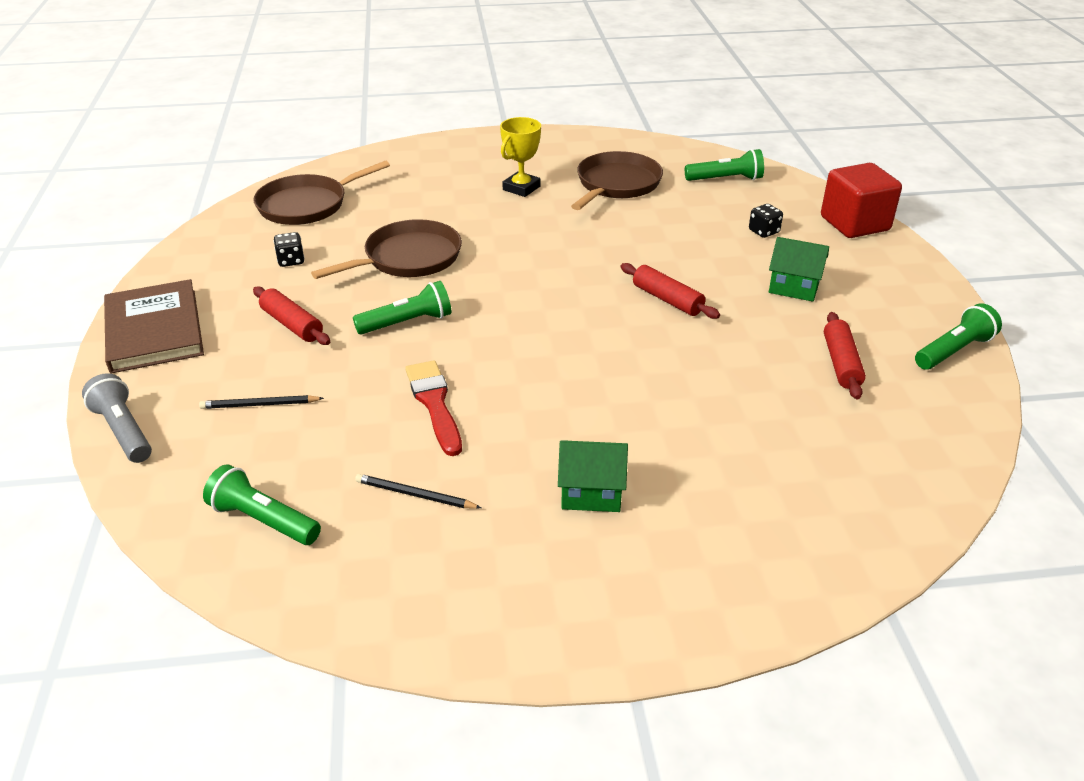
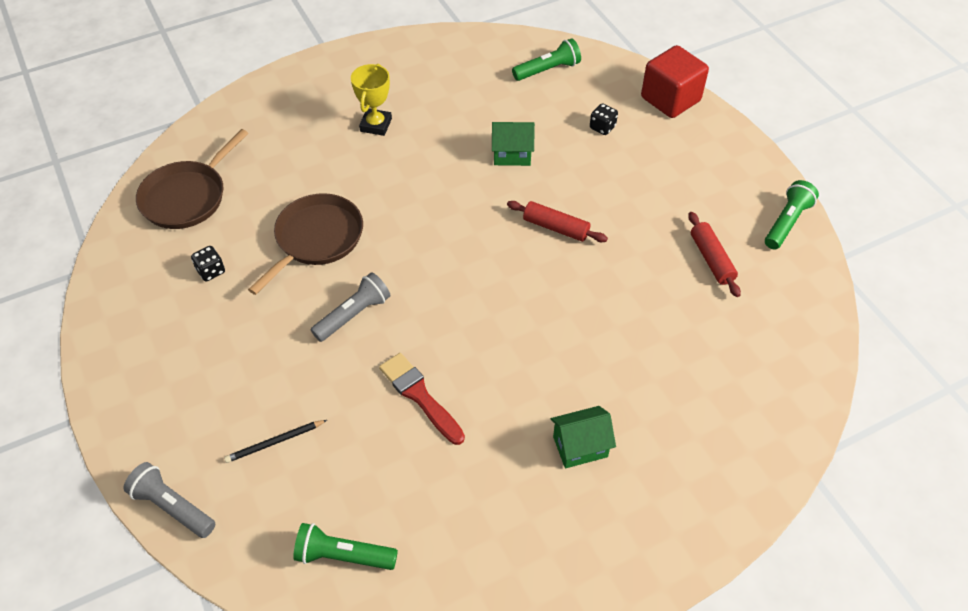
camera: 20 degrees left, 15 degrees up
(154, 330) = (131, 389): brown book -> none
(292, 324) = (254, 346): red rolling pin -> none
(407, 323) = (353, 315): green flashlight -> grey flashlight
(415, 495) = (449, 491): black pencil -> none
(616, 184) = (457, 99): brown pan -> none
(793, 288) = (648, 187): green house -> green house (512, 155)

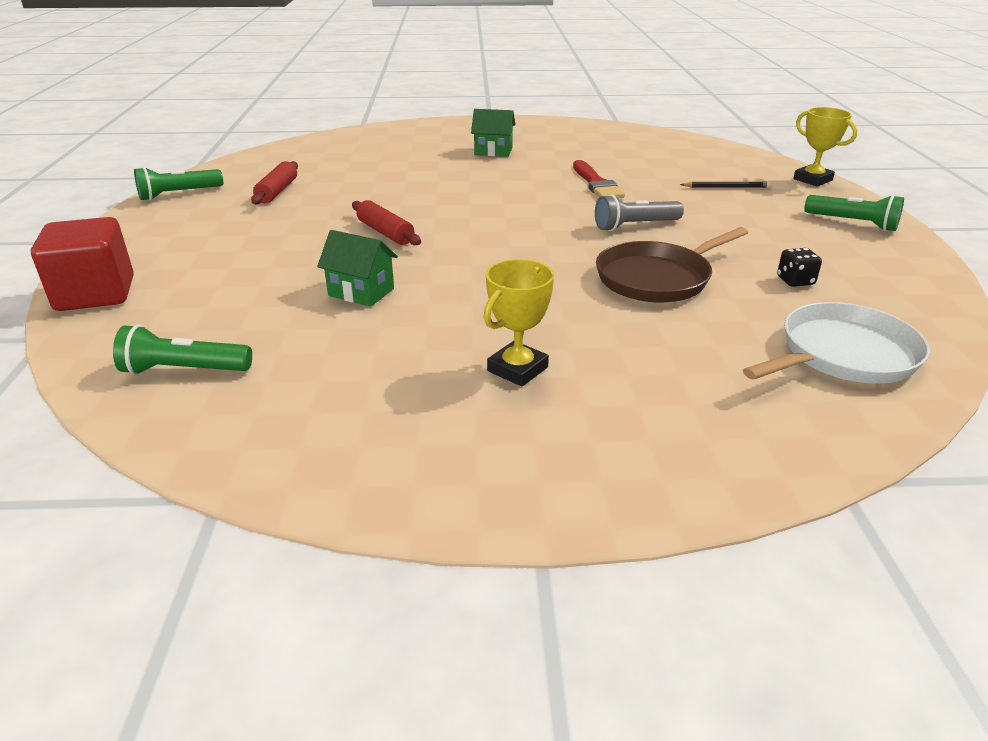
camera: 155 degrees left, 20 degrees down
(173, 507) = (812, 180): grey flashlight -> yellow trophy
(187, 197) = (843, 354): brown pan -> white pan
(343, 555) = (683, 150): green flashlight -> green flashlight (853, 223)
(602, 127) = (220, 289): black dice -> none

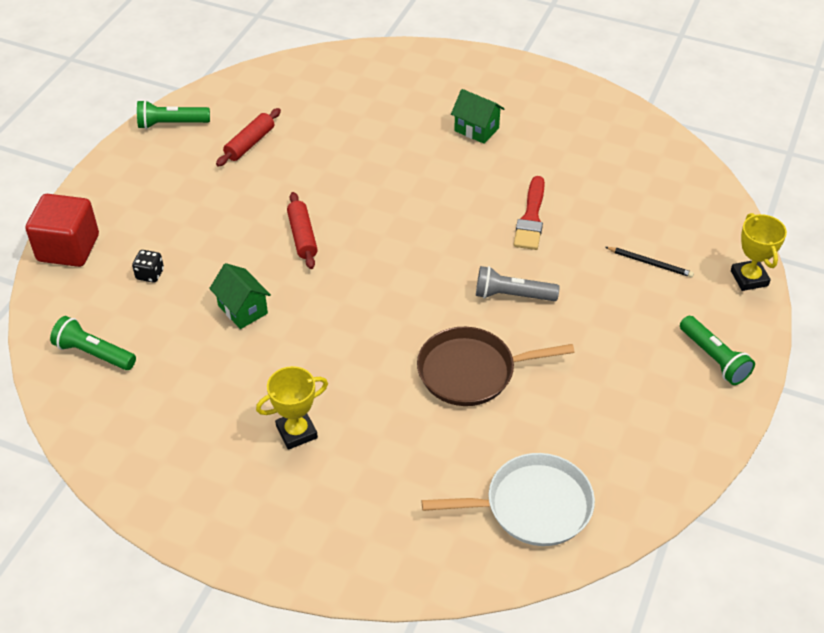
camera: 25 degrees right, 15 degrees up
(795, 281) = (579, 415): black dice -> black dice (150, 274)

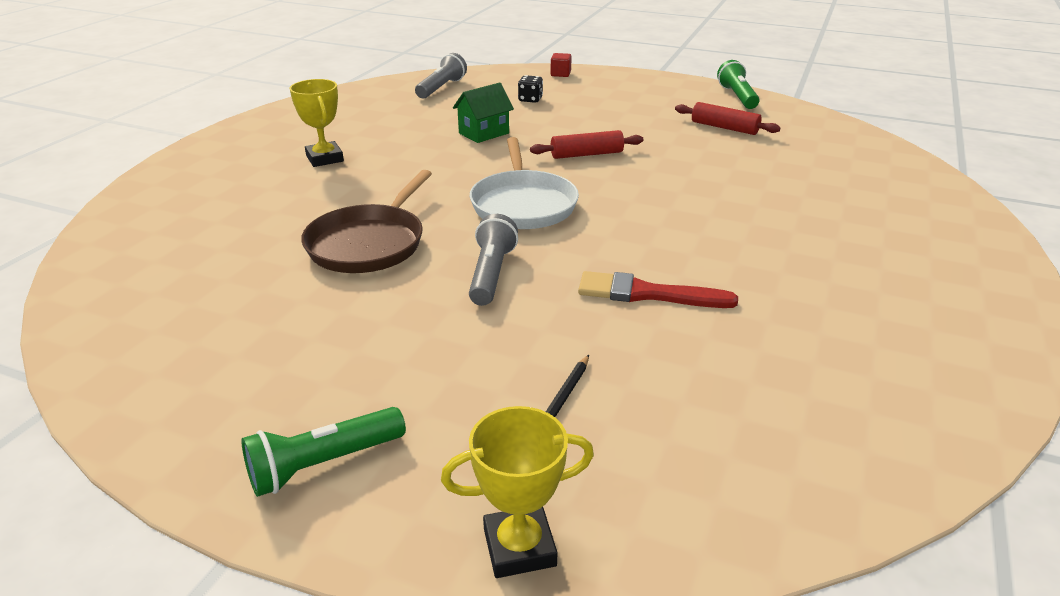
camera: 90 degrees right, 15 degrees down
(68, 248) = (560, 74): red cube -> red cube, size x0.43
(94, 353) = (441, 88): green flashlight -> grey flashlight
(471, 371) = (369, 243): brown pan -> brown pan turned 150 degrees counterclockwise
(476, 129) = (827, 255): green house -> none
(532, 506) = (154, 277): white pan -> white pan (523, 204)

